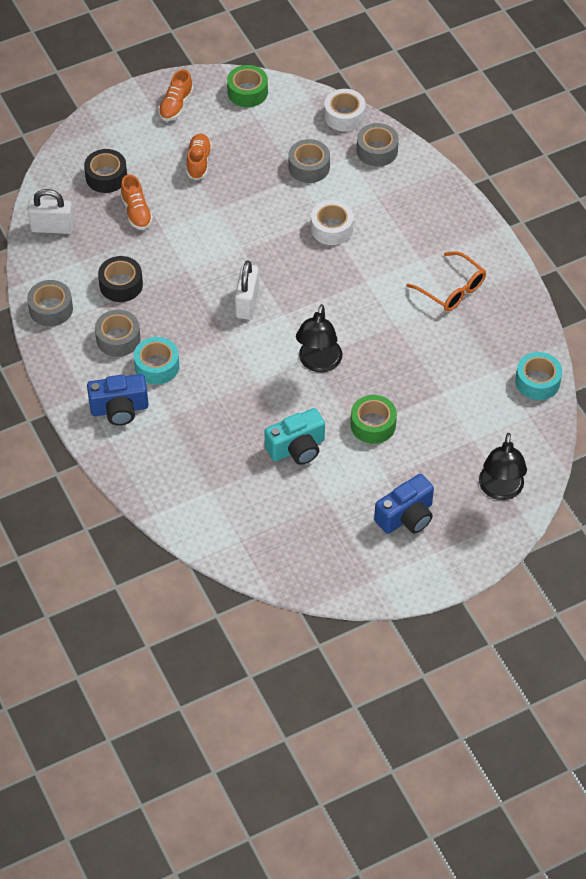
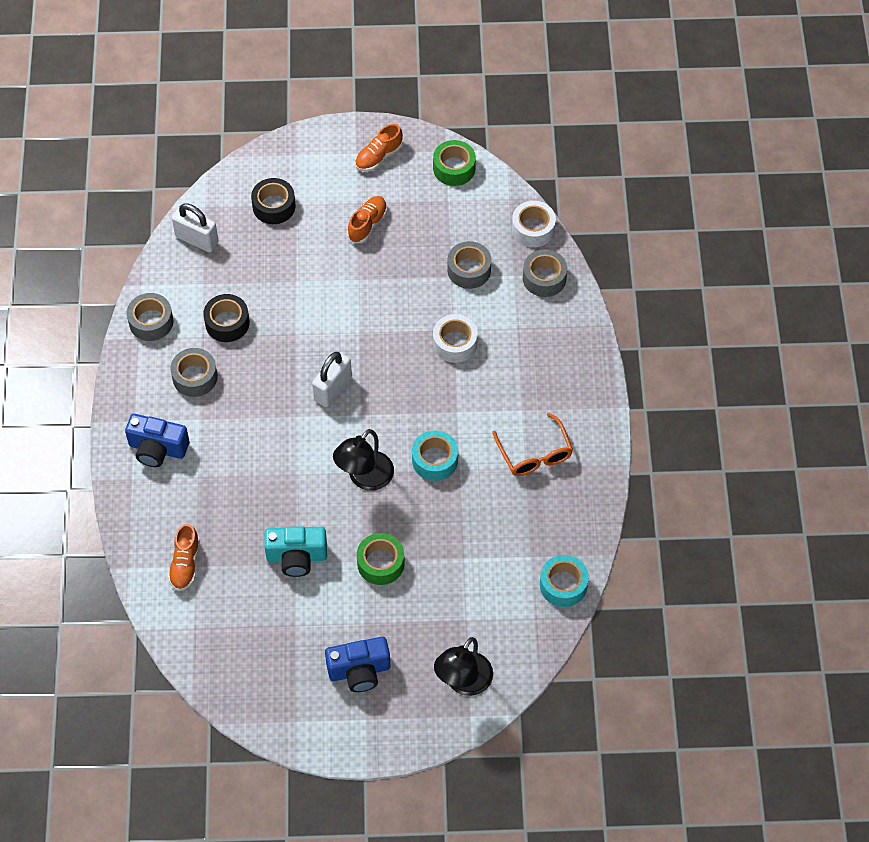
camera: 25 degrees right, 5 degrees up
(136, 212) = (282, 254): orange shoe -> orange shoe (185, 564)
(157, 366) = (214, 419): turquoise tape -> turquoise tape (435, 460)

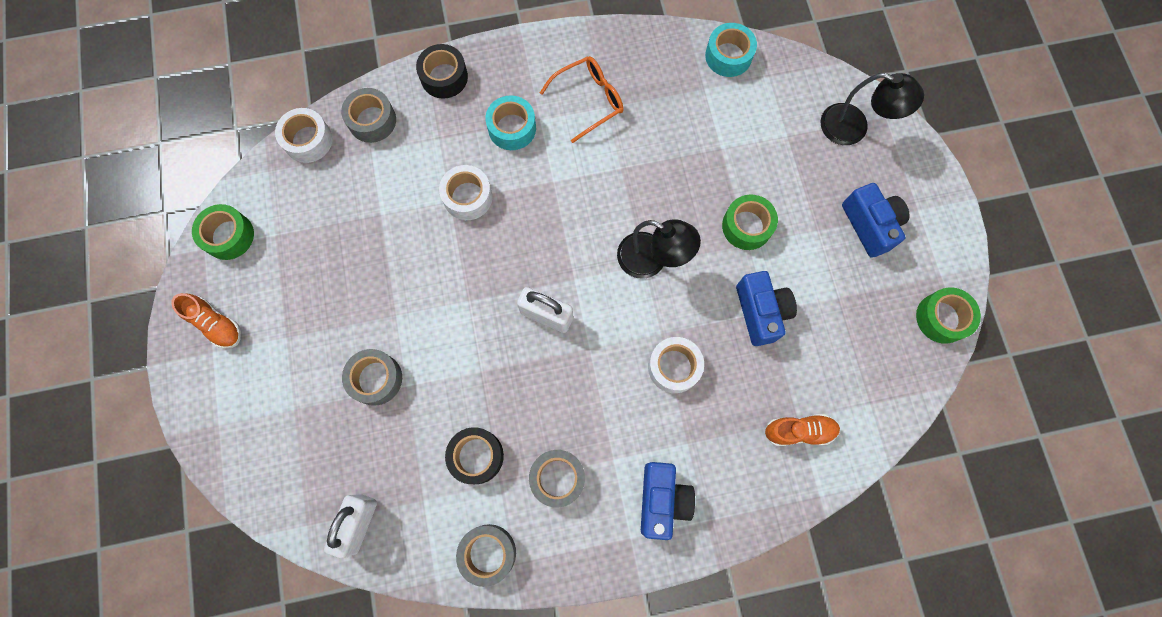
camera: 100 degrees left, 15 degrees up
(255, 710) = (942, 318): none -> green tape
(264, 478) = (674, 367): none -> white tape
(274, 206) = (299, 436): black tape -> black tape (444, 77)
(297, 557) = (760, 312): turquoise camera -> blue camera
(367, 224) = (317, 319): orange shoe -> none
(435, 460) = (615, 194): turquoise tape -> turquoise tape (512, 128)
(469, 270) = (369, 198): grey tape -> grey tape (376, 379)

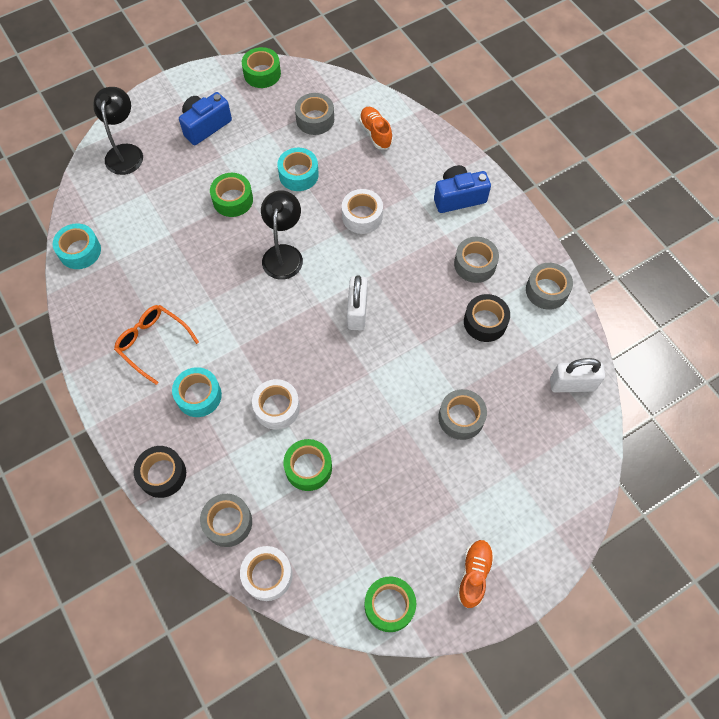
camera: 110 degrees left, 10 degrees down
(391, 207) = (308, 468): none -> green tape
(760, 312) = (298, 174): blue camera -> turquoise tape
(844, 361) = (315, 119): none -> grey tape

